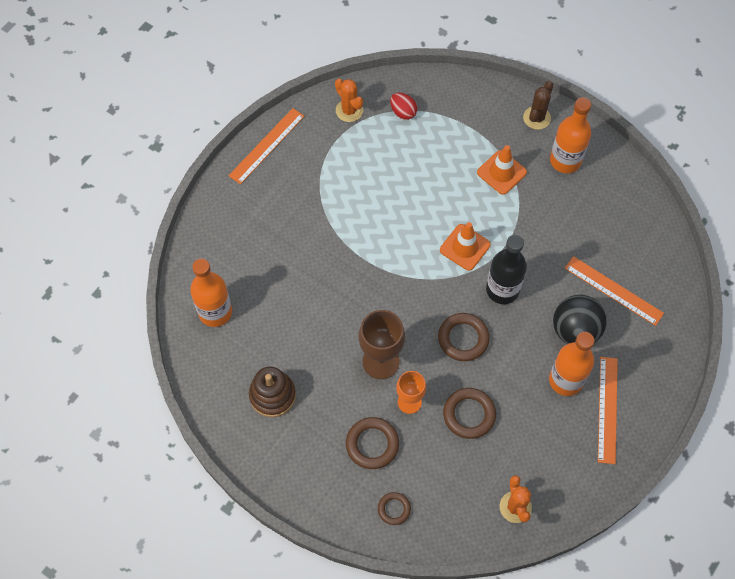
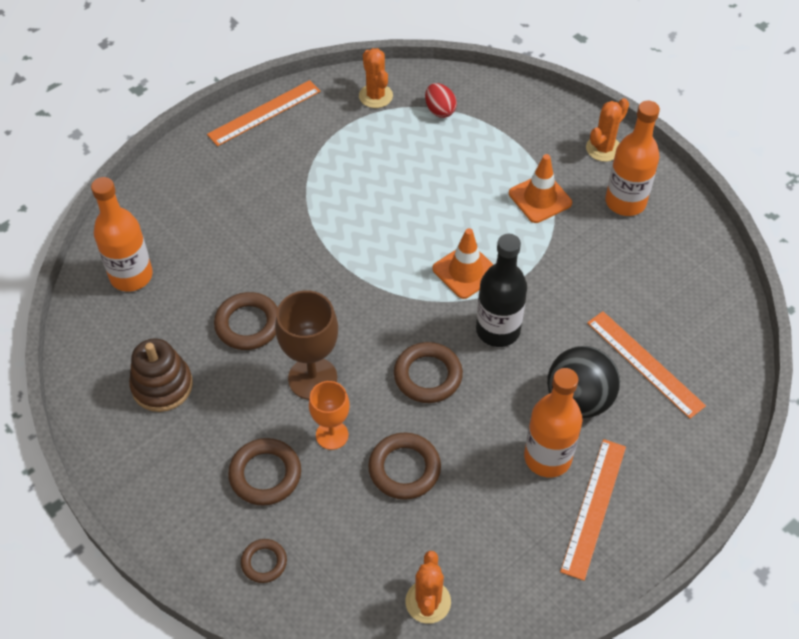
camera: 15 degrees right, 10 degrees down
(318, 330) = (248, 324): none -> brown ring
(536, 118) = (603, 148): brown cactus -> orange cactus

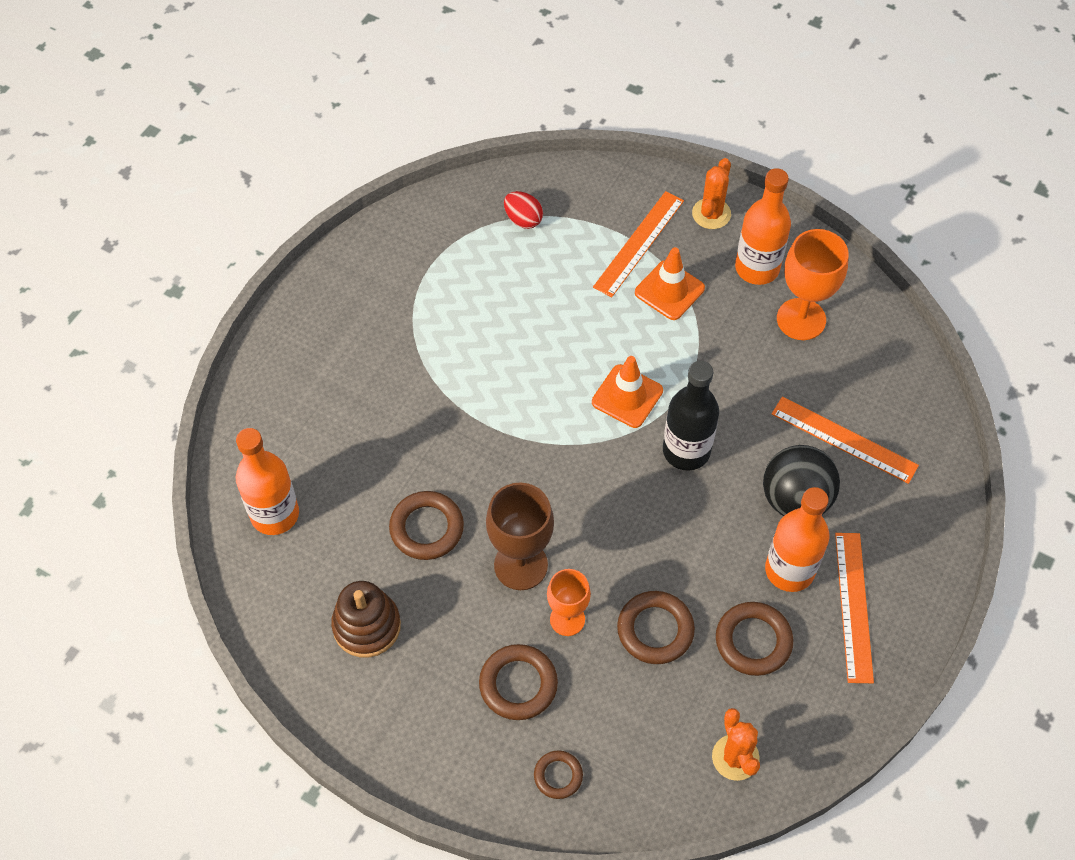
camera: 20 degrees left, 5 degrees up
(264, 113) = (333, 278): orange ruler -> orange ruler (639, 243)
(375, 96) = (447, 222): orange cactus -> none
(428, 376) = (636, 523): brown ring -> brown ring (753, 641)
(647, 254) = (801, 319): none -> orange goblet

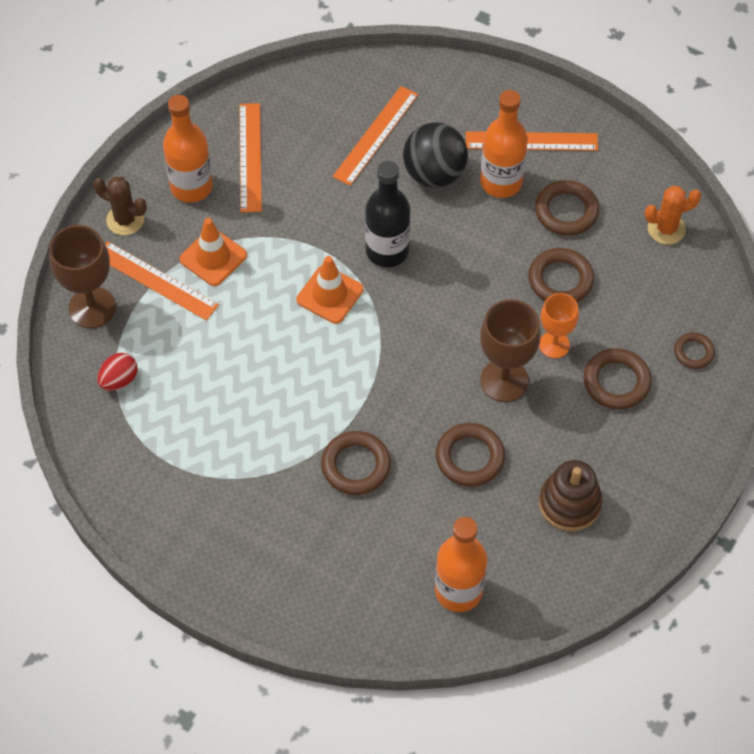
camera: 90 degrees left, 0 degrees up
(421, 422) = (356, 466): none -> brown ring
(605, 193) = (92, 308): none -> brown goblet
(711, 214) = (125, 220): orange cactus -> brown cactus
(801, 319) = (250, 157): orange goblet -> orange ruler

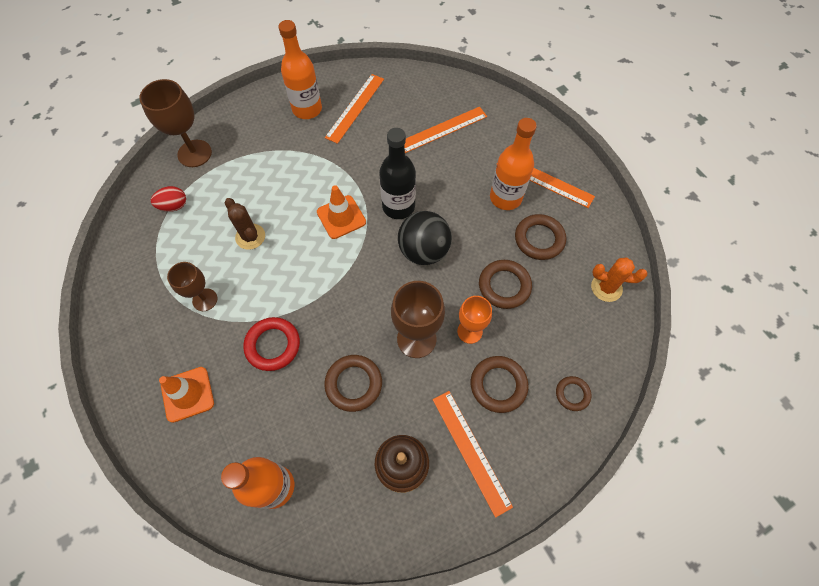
camera: 30 degrees right, 5 degrees up
(125, 220) = (254, 111): brown cactus -> brown cactus (250, 236)
(156, 280) = (243, 155): orange ruler -> orange ruler (471, 451)
(213, 257) = (287, 157): orange traffic cone -> orange traffic cone (187, 394)
(242, 460) = (205, 300): none -> brown goblet
(356, 466) = (273, 345): brown ring -> red ring
(434, 174) = (464, 171): black ball -> black ball (423, 251)

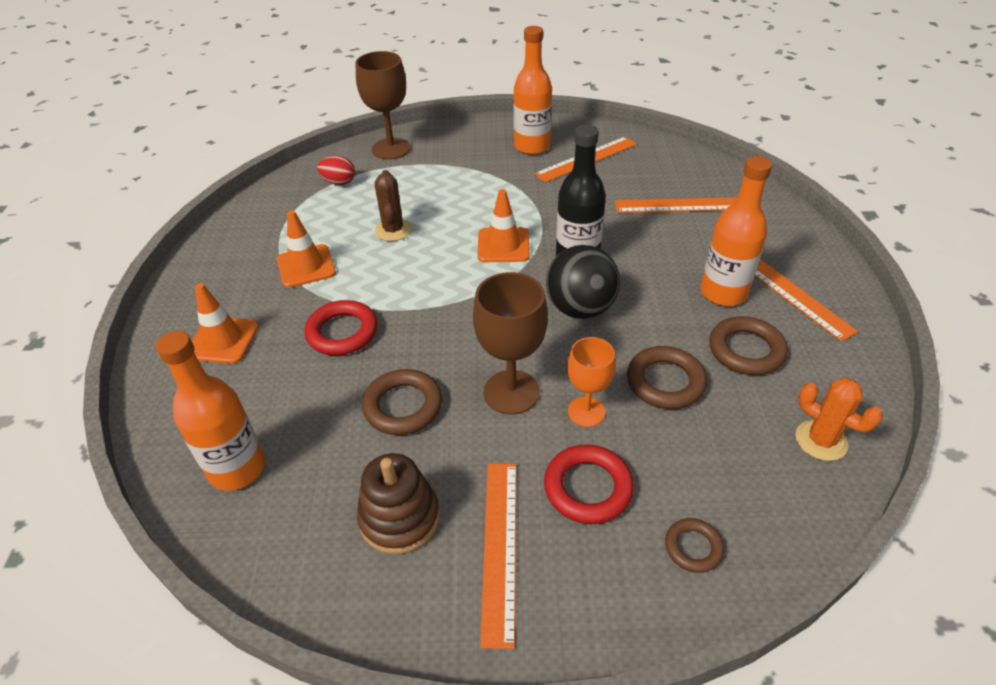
camera: 30 degrees right, 20 degrees down
(205, 300) = (306, 266): brown goblet -> orange traffic cone
(498, 385) = (588, 488): brown ring -> red ring

